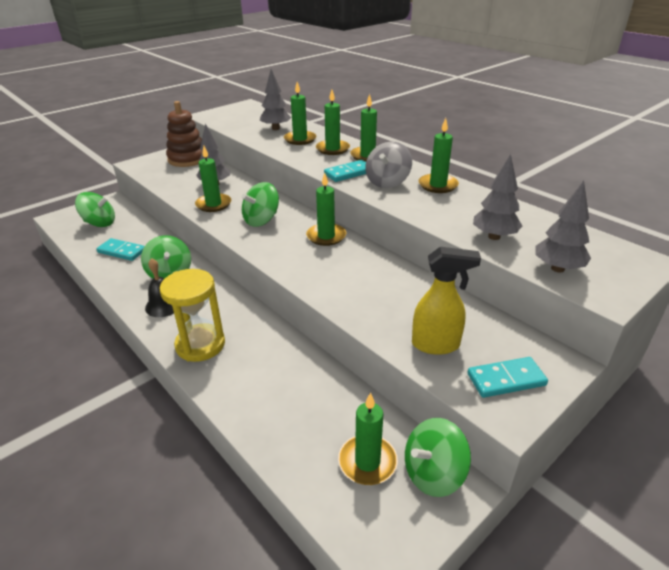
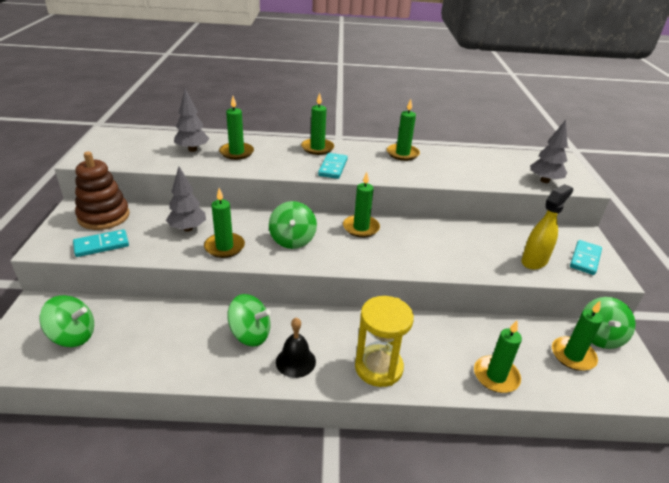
camera: 50 degrees left, 0 degrees up
(99, 223) = (73, 336): green spinning top -> green spinning top turned 45 degrees clockwise
(122, 251) = (160, 346): turquoise domino -> turquoise domino (101, 245)
(332, 149) = (281, 152): green candle -> green candle (496, 376)
(387, 182) = (370, 164): grey spinning top -> none
(494, 236) = (490, 176): grey tree -> none

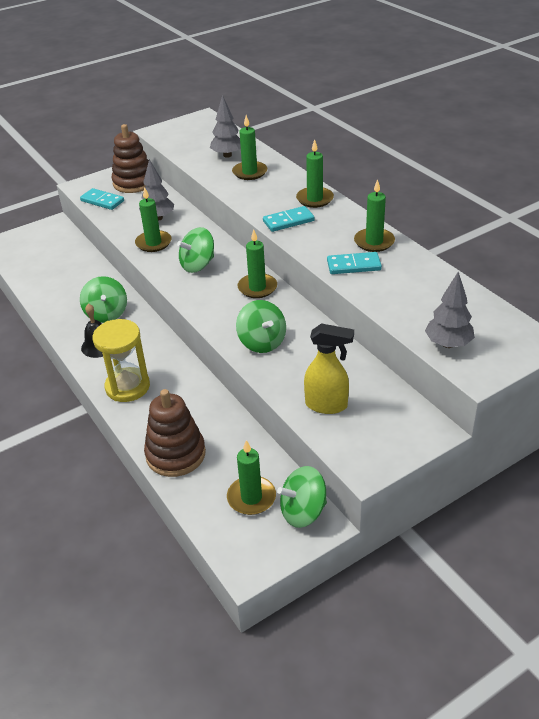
camera: 60 degrees right, 5 degrees up
(73, 336) = (42, 252): green spinning top -> green spinning top (262, 342)
(496, 376) = (175, 454): green candle -> brown stacking toy
(585, 259) = (376, 440): turquoise domino -> turquoise domino (353, 265)

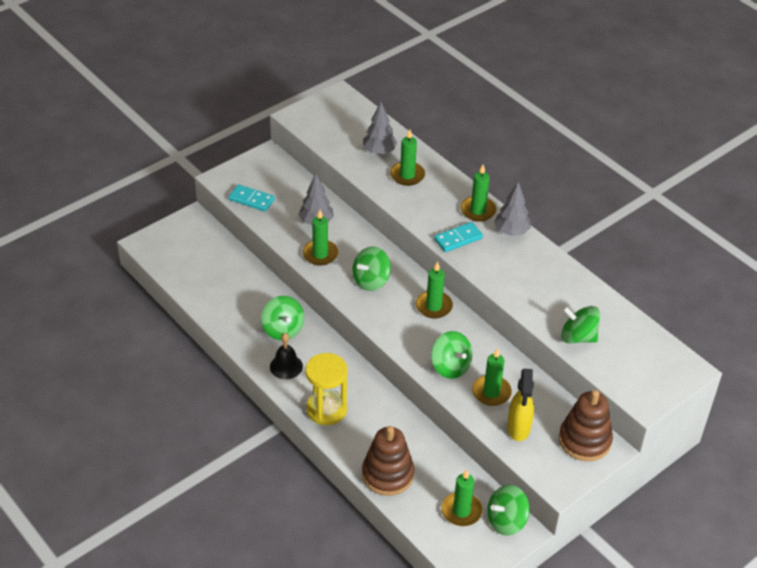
camera: 10 degrees left, 5 degrees up
(134, 183) = (277, 174): brown stacking toy -> brown stacking toy (584, 440)
(327, 405) = (518, 428): yellow spray bottle -> yellow spray bottle turned 90 degrees clockwise
(353, 265) = (527, 291): turquoise domino -> none
(374, 242) = (541, 263): green candle -> green candle (491, 392)
(404, 307) = (578, 337): none -> green spinning top
(448, 344) = (618, 373): grey tree -> grey tree (511, 232)

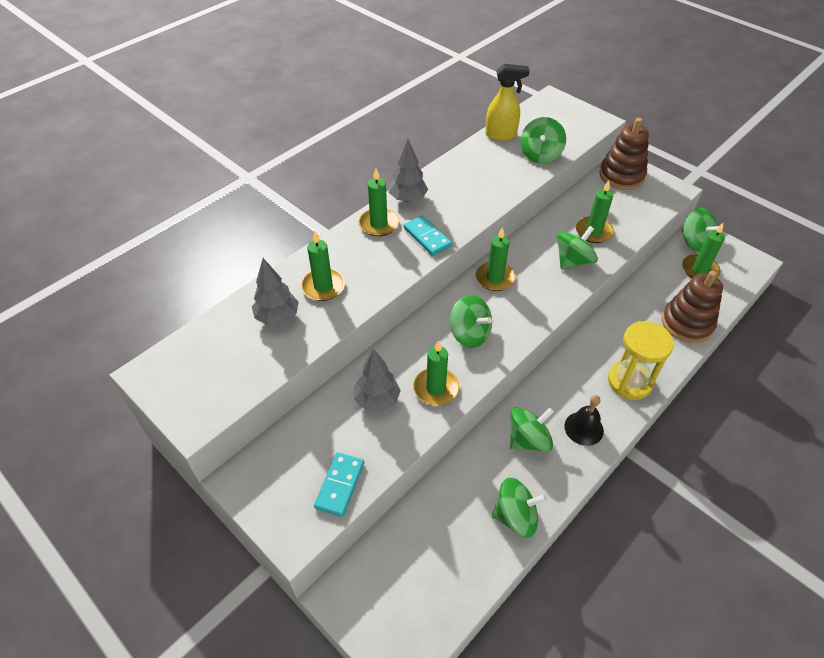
camera: 95 degrees left, 5 degrees up
(221, 311) = (515, 516): none -> green spinning top
(518, 428) = (628, 213): yellow spray bottle -> yellow spray bottle (501, 135)

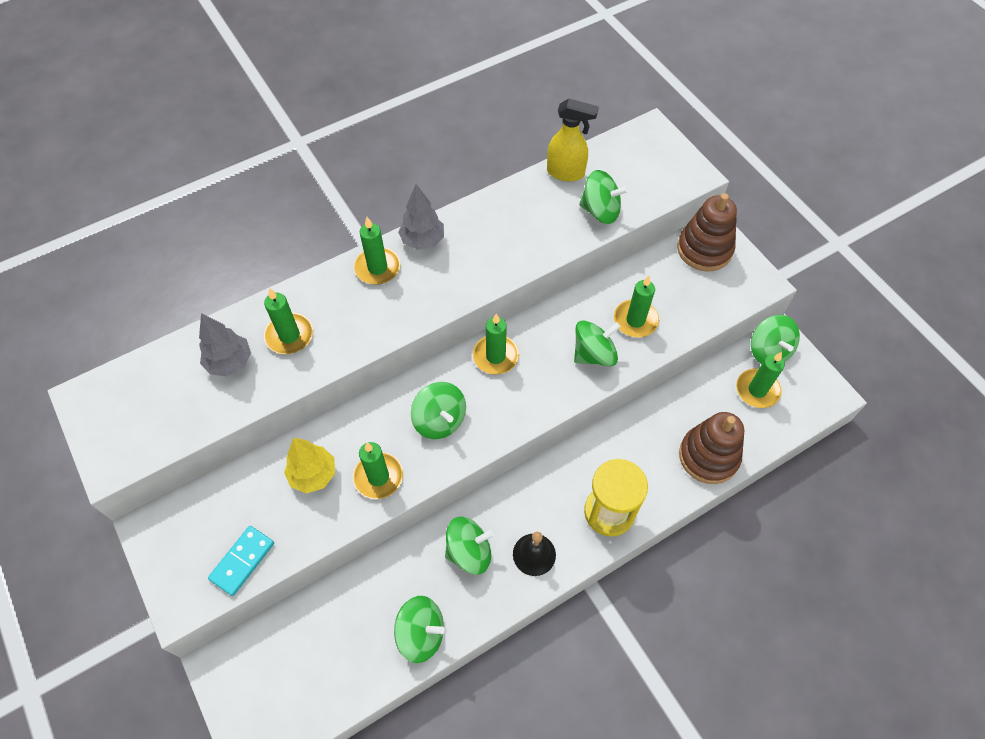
camera: 15 degrees right, 10 degrees up
(377, 400) = (313, 475): grey tree -> yellow tree
(427, 237) = (424, 297): turquoise domino -> none
(540, 155) = (600, 211): green spinning top -> green spinning top turned 105 degrees counterclockwise

